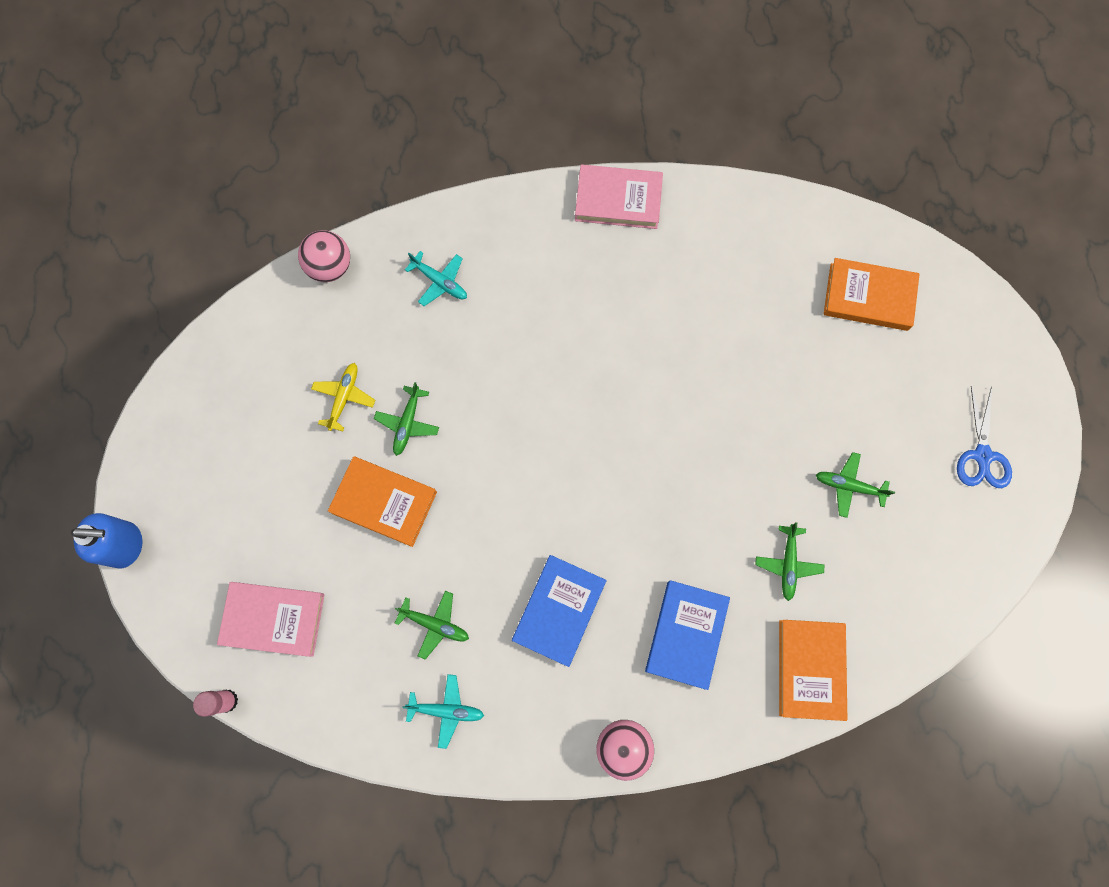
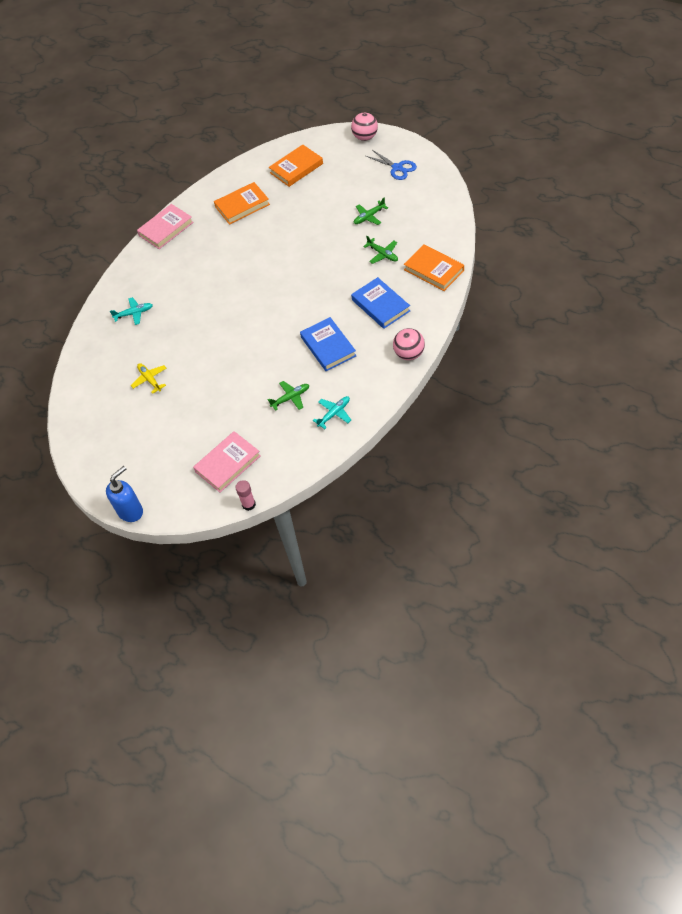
camera: 45 degrees left, 20 degrees down
(330, 267) = (81, 353): pink ball -> pink ball (365, 137)
(384, 502) = (215, 389): orange book -> orange book (242, 206)
(408, 423) = (187, 360): green plane -> none

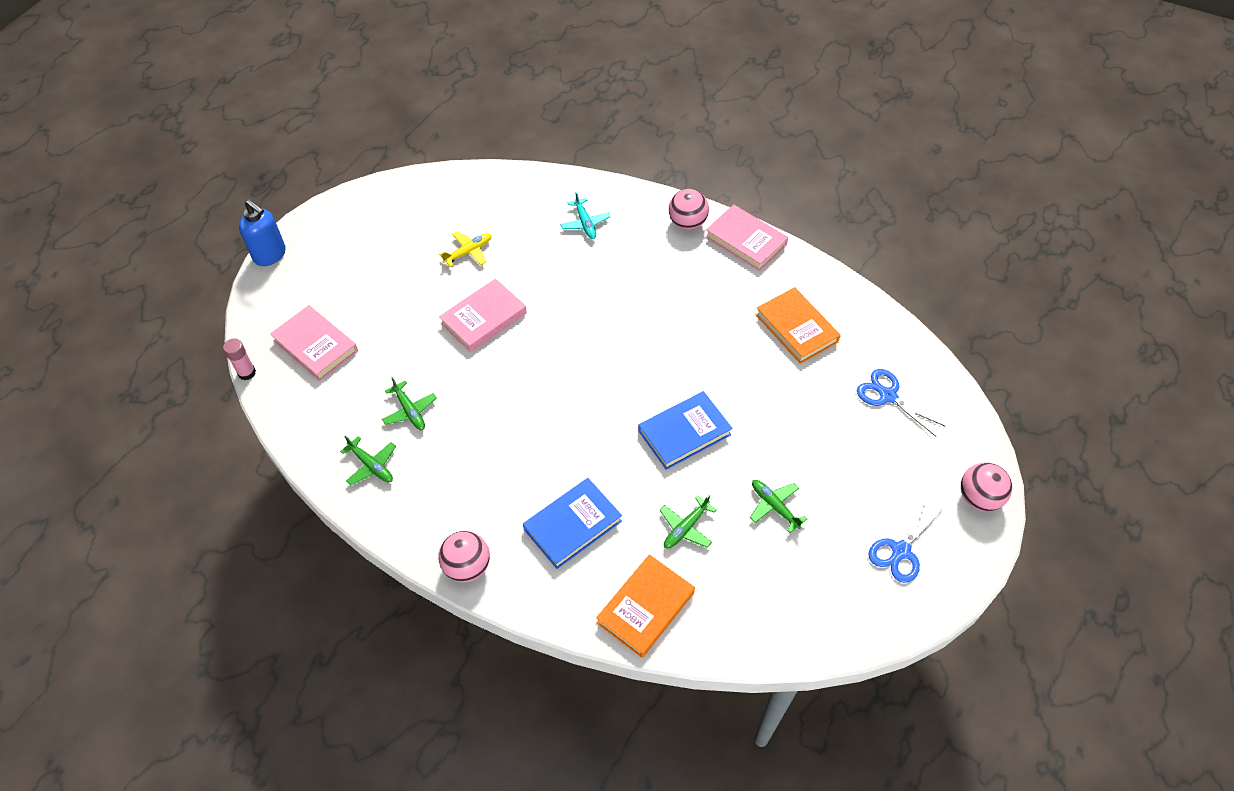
camera: 80 degrees right, 0 degrees up
(144, 258) = (687, 223): none -> pink ball
(214, 364) = (484, 318): none -> pink book
(296, 168) = (888, 396): orange book -> blue scissors
(328, 346) = (497, 454): blue book -> blue book (684, 433)
(334, 414) = (371, 465): turquoise plane -> green plane

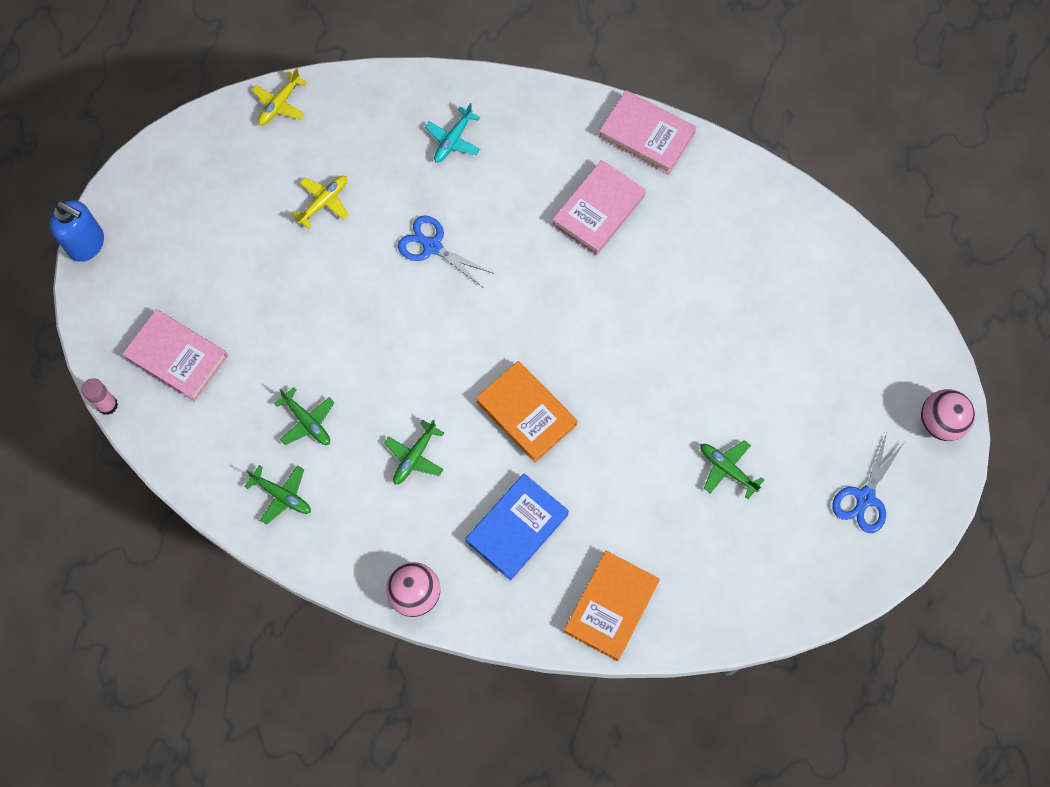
camera: 10 degrees left, 15 degrees up
(452, 181) = (280, 104): none -> yellow plane
(484, 318) = (363, 289): pink book -> pink book (598, 210)
(585, 223) = (453, 140): turquoise plane -> turquoise plane turned 60 degrees clockwise
(684, 433) = (617, 398): blue book -> none
(686, 528) = (638, 510): green plane -> green plane (415, 456)
(687, 223) = (574, 121): pink ball -> none
(796, 328) = (721, 244): orange book -> orange book (526, 413)
(888, 396) = (832, 315): blue scissors -> blue scissors (432, 246)

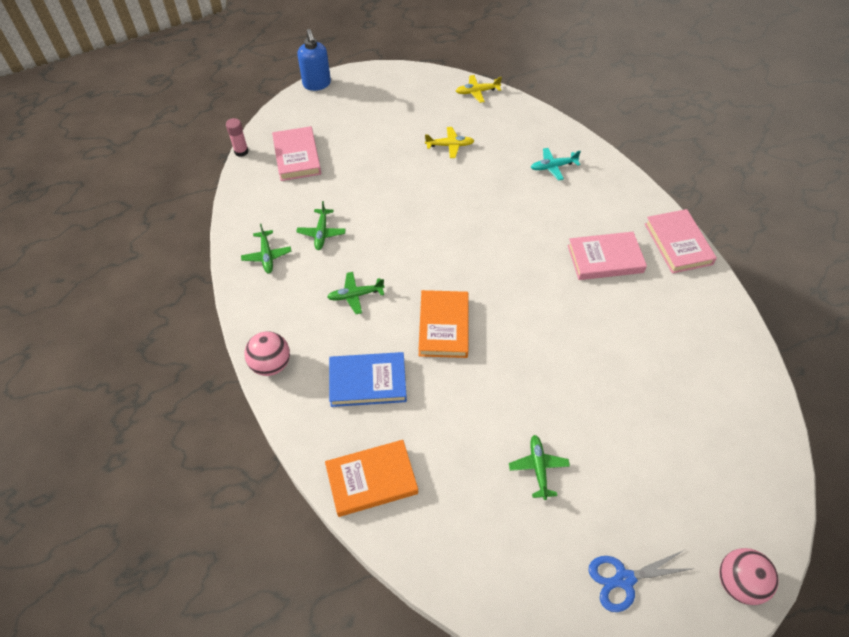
camera: 45 degrees right, 15 degrees down
(432, 246) = (484, 205): blue scissors -> none

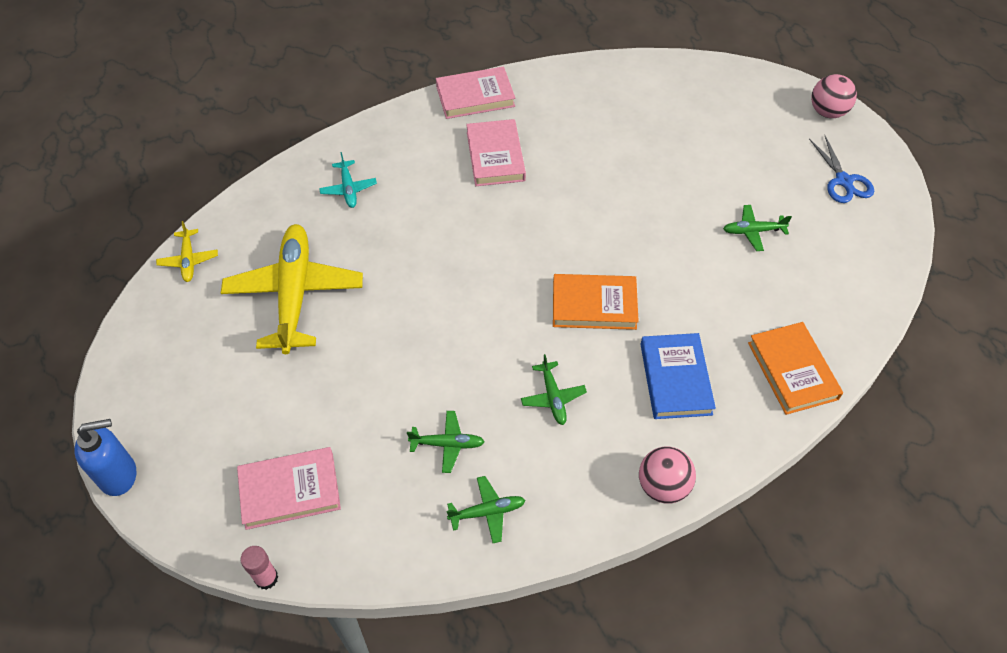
camera: 90 degrees left, 0 degrees up
(449, 145) = (294, 294): yellow plane -> yellow plane, size x2.26

